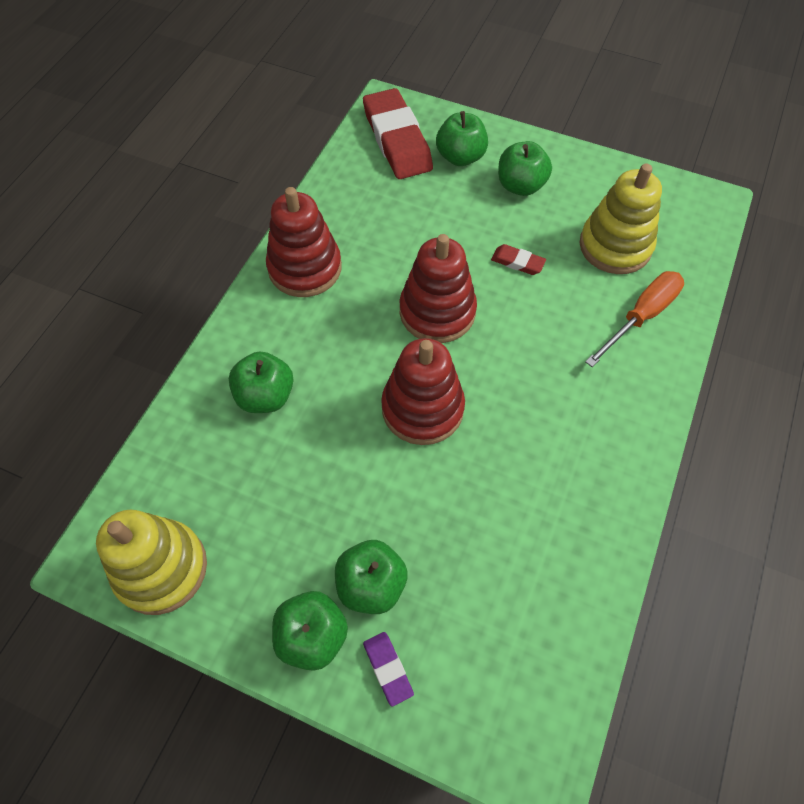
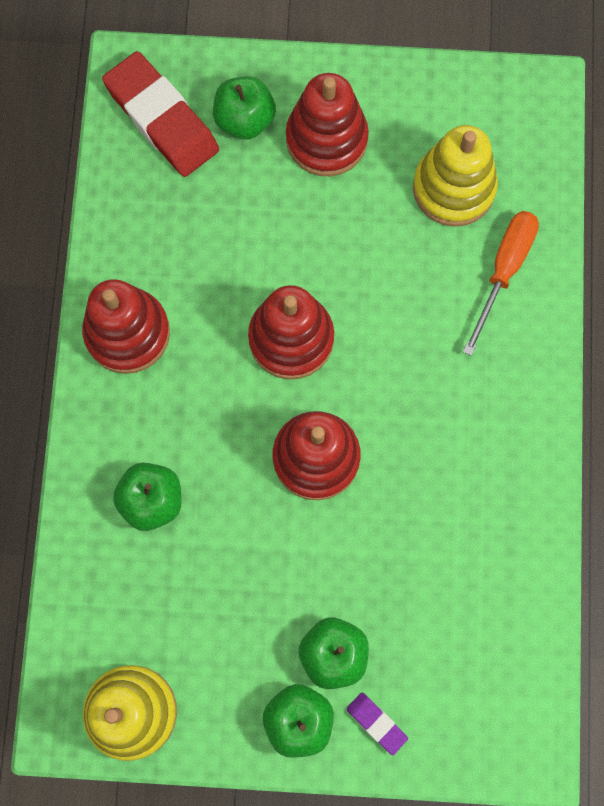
camera: 20 degrees left, 15 degrees up
(517, 262) = (355, 245): red eraser -> none
(520, 186) = (326, 139): green apple -> red stacking toy

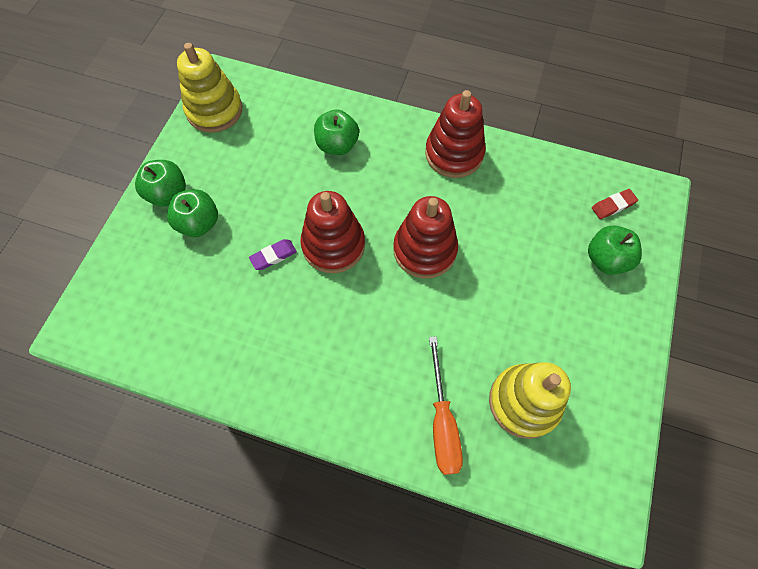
camera: 105 degrees right, 10 degrees down
(162, 119) = (613, 206): red eraser -> red eraser, size x0.44
(326, 139) = (582, 314): red stacking toy -> none
(376, 723) = (144, 238): purple eraser -> purple eraser (273, 256)
(503, 271) = (442, 422): orange screwdriver -> orange screwdriver turned 45 degrees clockwise

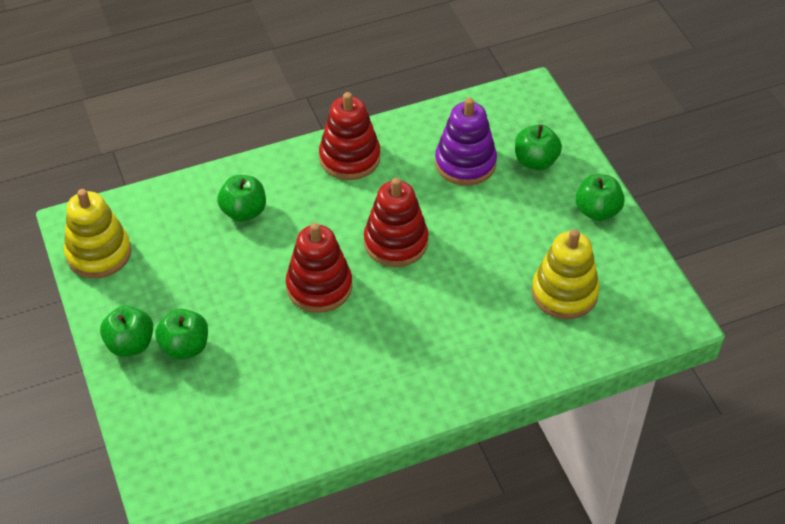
camera: 40 degrees left, 15 degrees down
(273, 256) = (277, 327): purple eraser -> none
(442, 422) = (521, 345): orange screwdriver -> none
(543, 220) = (465, 163): none -> purple stacking toy
(613, 206) = (507, 120): red eraser -> none
(622, 345) = (597, 211): none -> green apple

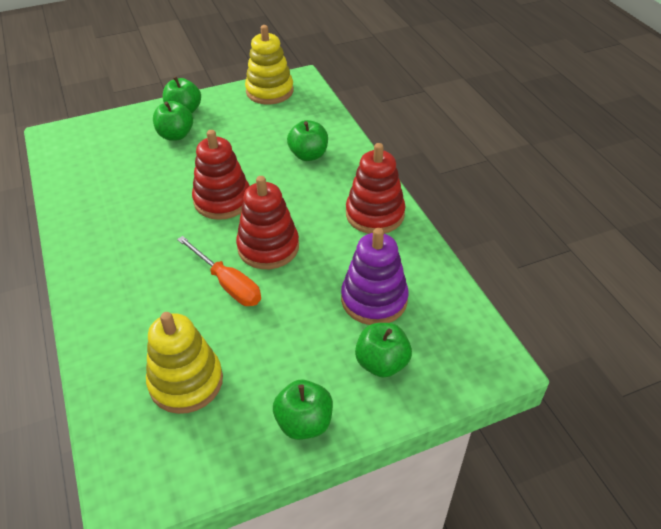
camera: 90 degrees right, 5 degrees down
(447, 272) = (227, 284): none -> orange screwdriver

